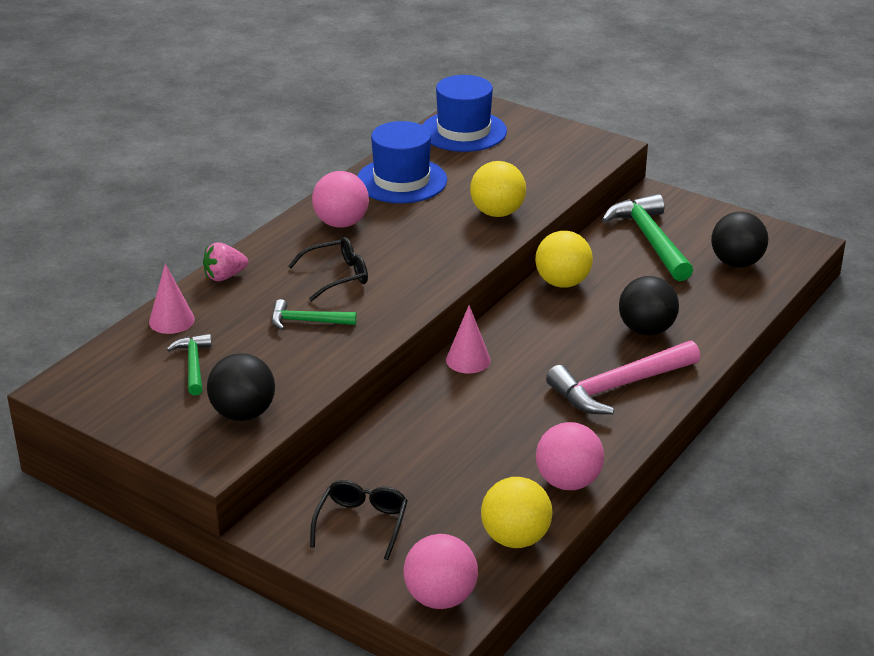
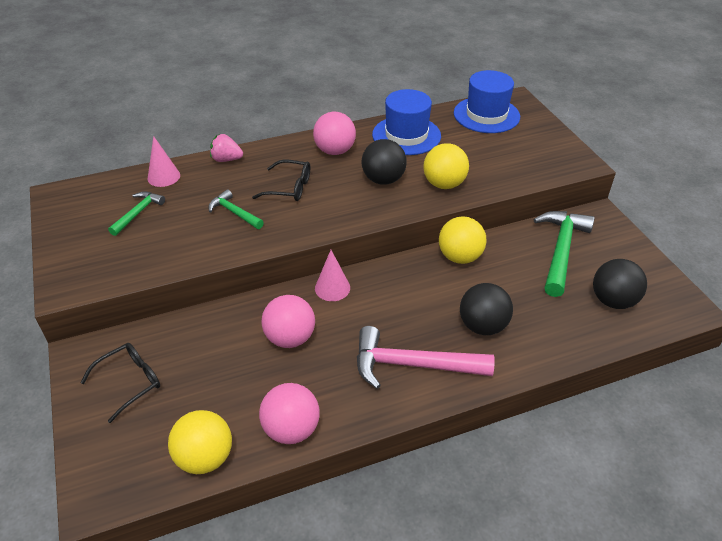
camera: 35 degrees right, 10 degrees up
(243, 413) = (121, 262): black ball -> black ball (383, 180)
(440, 598) = (105, 478): pink ball -> pink ball (290, 338)

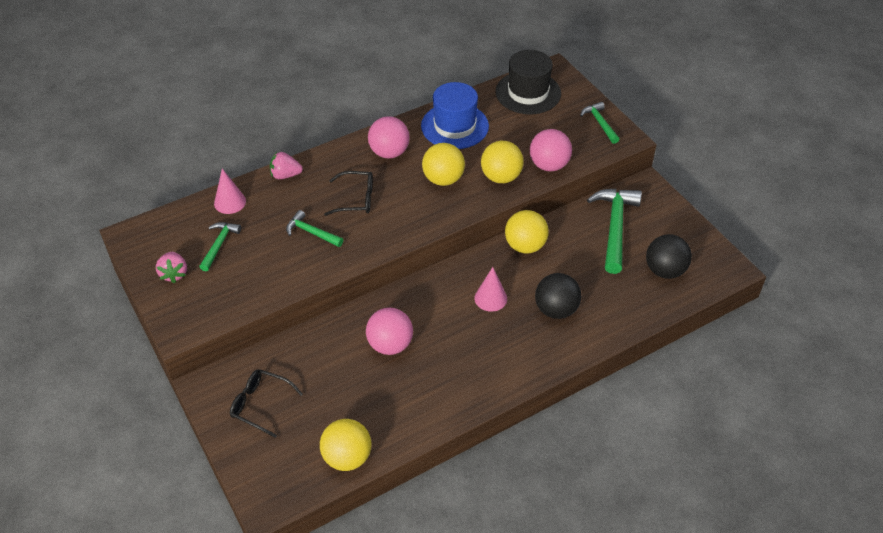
camera: 10 degrees left, 5 degrees up
(82, 234) = (174, 274): none -> pink strawberry
(130, 382) = (260, 405): black glasses -> black glasses turned 105 degrees counterclockwise
(291, 429) = (412, 423): pink ball -> pink ball (549, 165)
(332, 288) = (416, 292): pink cone -> pink cone (490, 298)
(383, 180) = (443, 179): black ball -> yellow ball
(413, 365) = (502, 353): pink hammer -> none
(486, 115) = (528, 93): blue hat -> black hat
(557, 147) = (600, 123): none -> green hammer

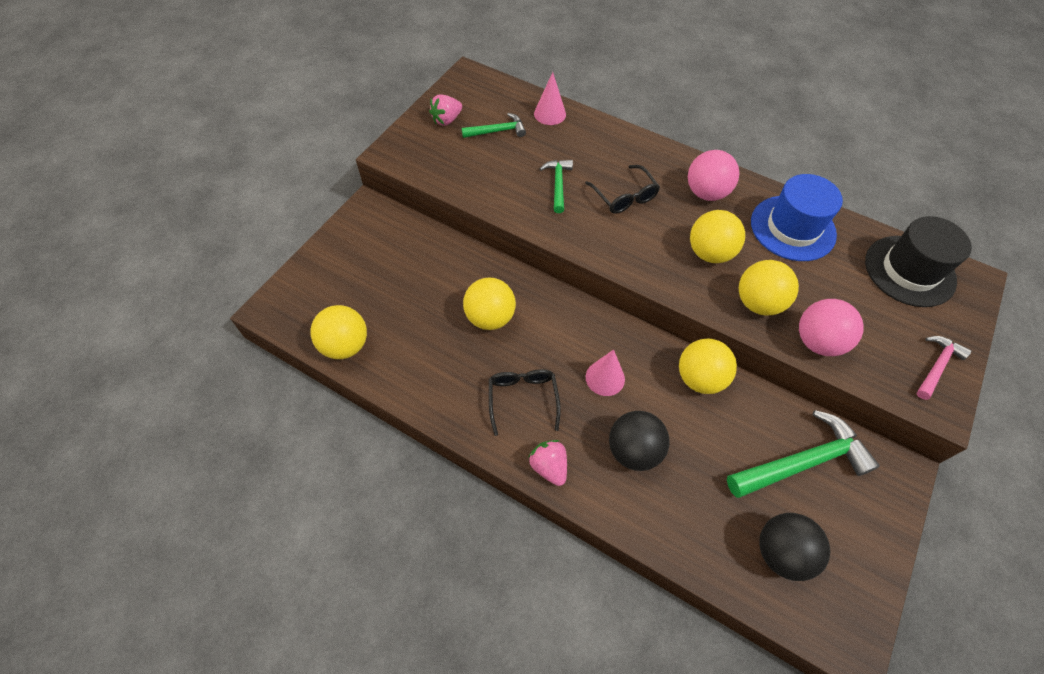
camera: 60 degrees right, 10 degrees up
(260, 405) = (369, 254): black glasses -> black glasses (523, 399)
(285, 175) = (611, 133): pink strawberry -> pink strawberry (549, 467)
(390, 345) = (490, 317): pink ball -> yellow ball
(600, 123) = (937, 366): green hammer -> pink hammer

